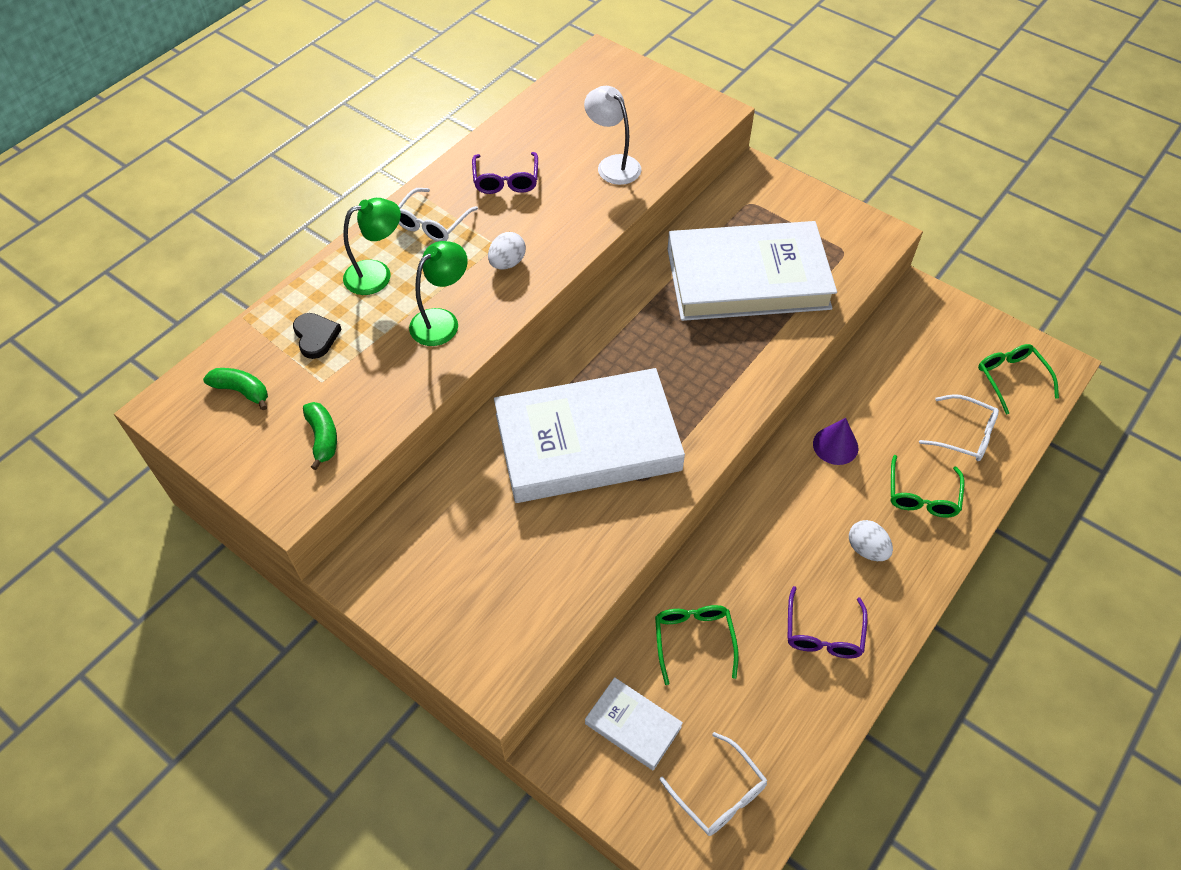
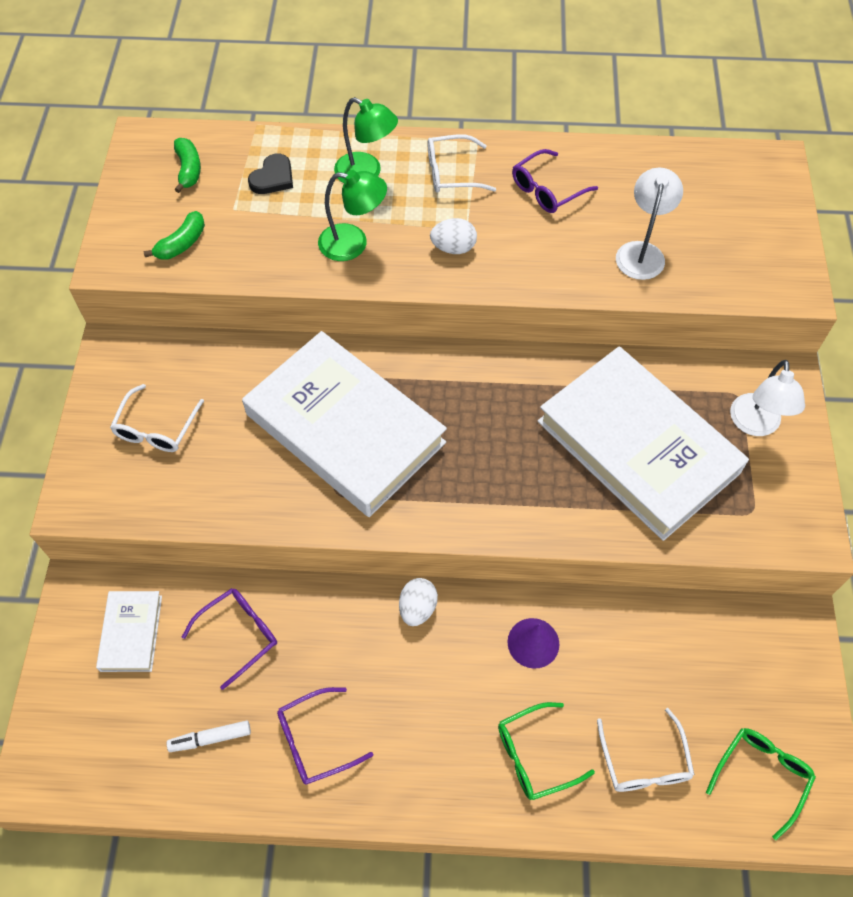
camera: 55 degrees right, 5 degrees up
(693, 640) = (238, 635): green glasses -> purple glasses
(719, 793) = (108, 735): white glasses -> white glasses (156, 428)
(773, 710) = (210, 738): none -> white marker
(779, 209) = (755, 425): none -> white lamp
(866, 549) = (433, 733): white egg -> white egg (417, 608)

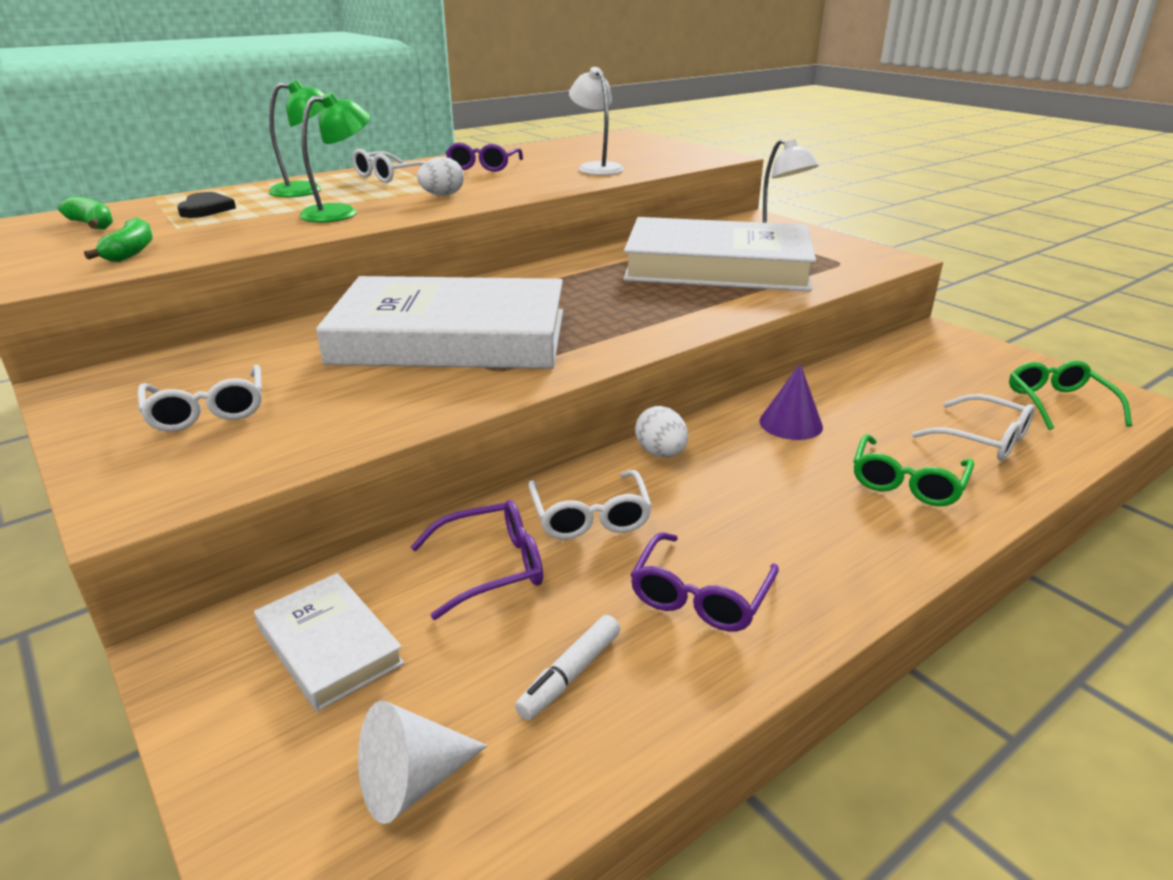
camera: 40 degrees left, 30 degrees down
(107, 742) = (412, 781): none -> white cone
(238, 635) = (490, 567): purple glasses -> purple glasses turned 60 degrees clockwise
(322, 634) = (590, 516): none -> white glasses

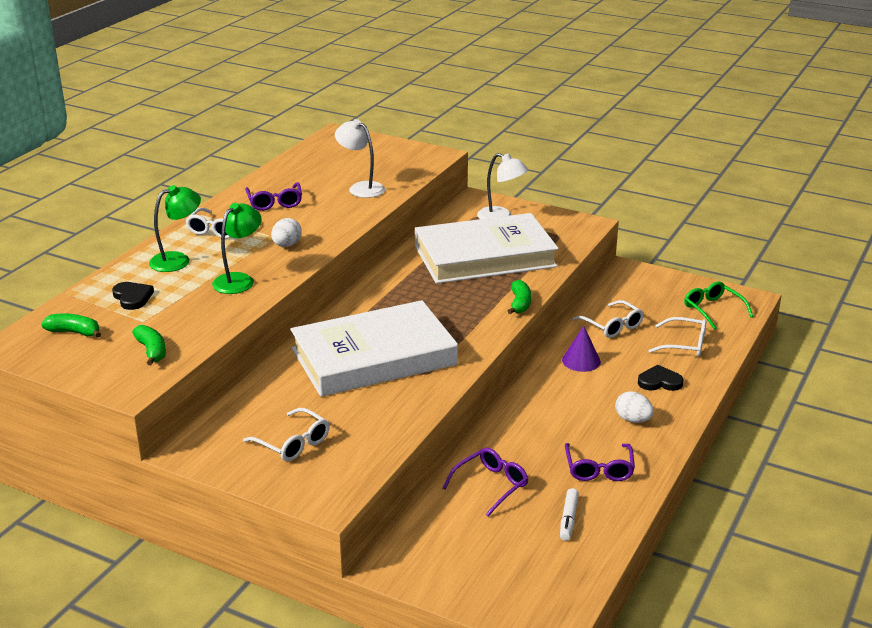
camera: 25 degrees left, 0 degrees up
(329, 645) = (450, 542): white book -> none
(412, 781) = (540, 576): white cone -> none
(590, 516) = (516, 445): white glasses -> white glasses (612, 326)
(661, 453) = (524, 399): white egg -> white egg (633, 420)
(718, 319) = (519, 303): none -> green banana
(907, 482) = (659, 381): green glasses -> black heart

